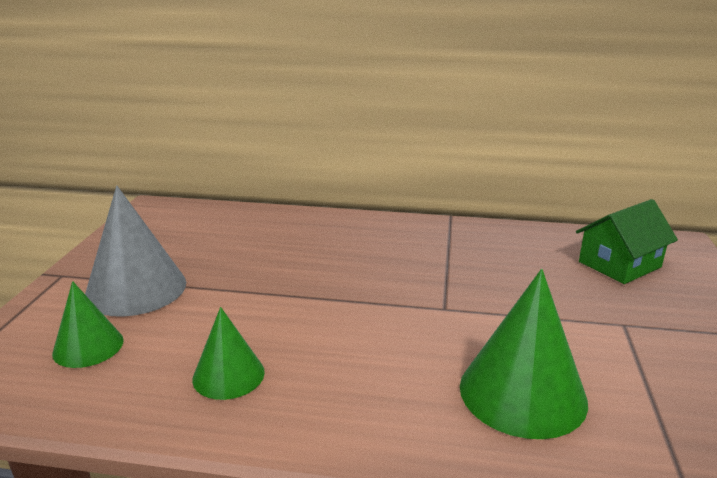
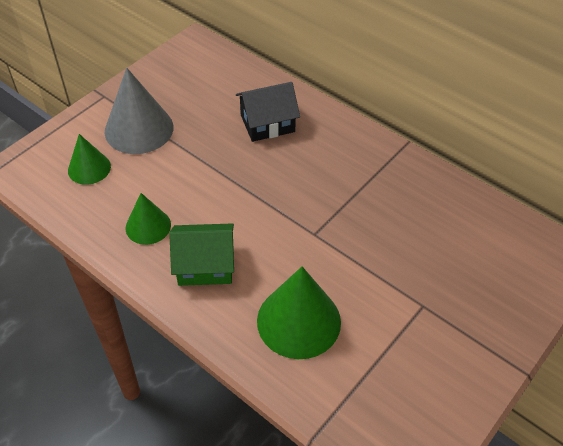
camera: 30 degrees right, 25 degrees up
(295, 241) = (267, 123): none -> black house
(619, 264) = (486, 253): green house -> green house (205, 265)

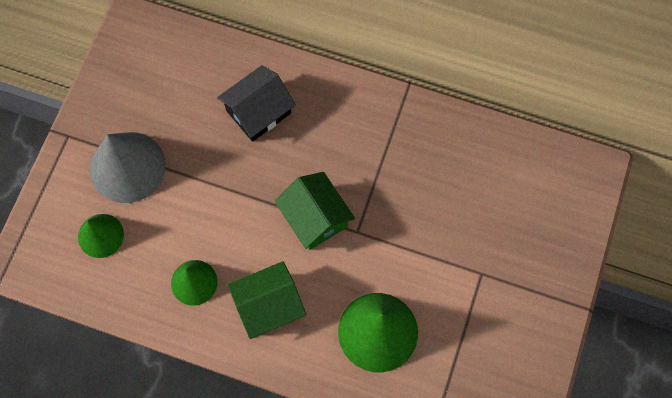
camera: 20 degrees left, 20 degrees up
(280, 211) = (315, 217): none -> green house

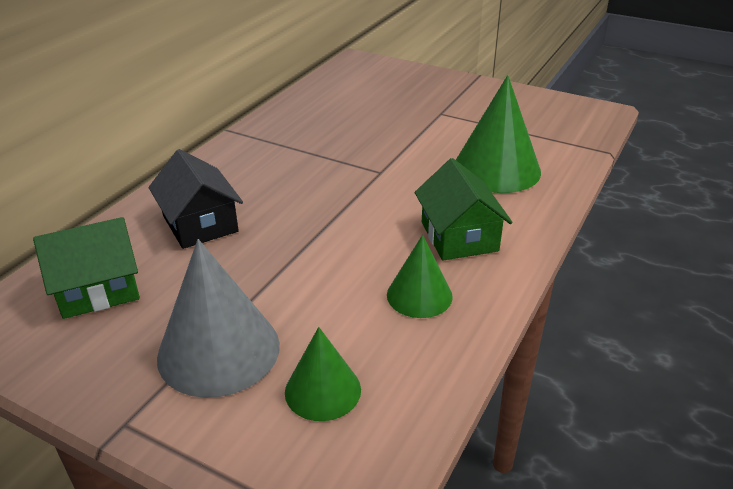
camera: 80 degrees left, 35 degrees down
(315, 217) = (356, 195): green house -> green house (98, 289)

